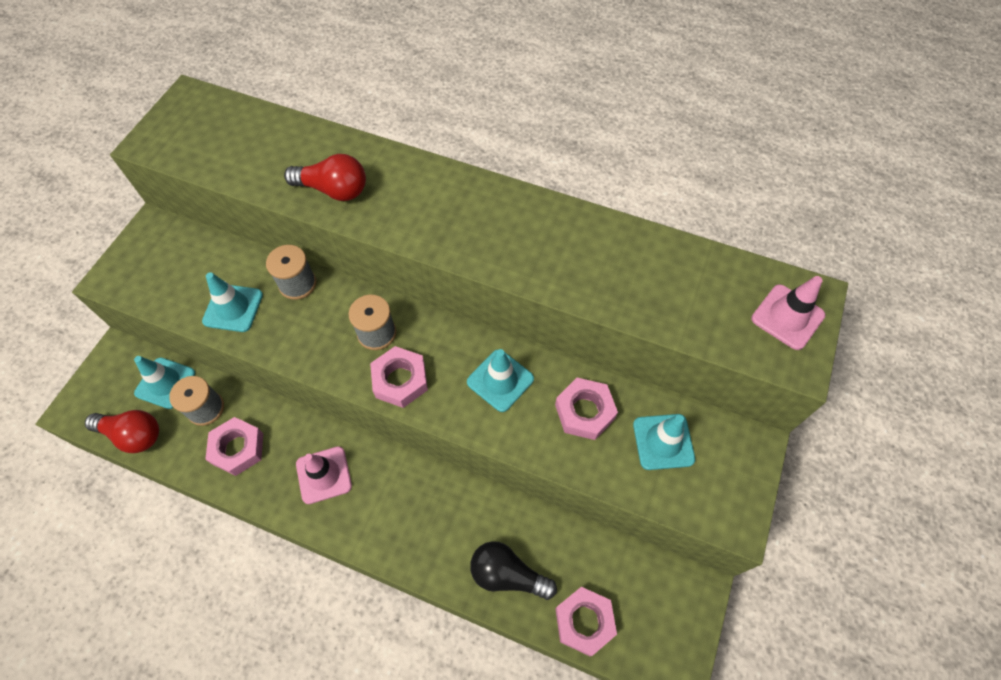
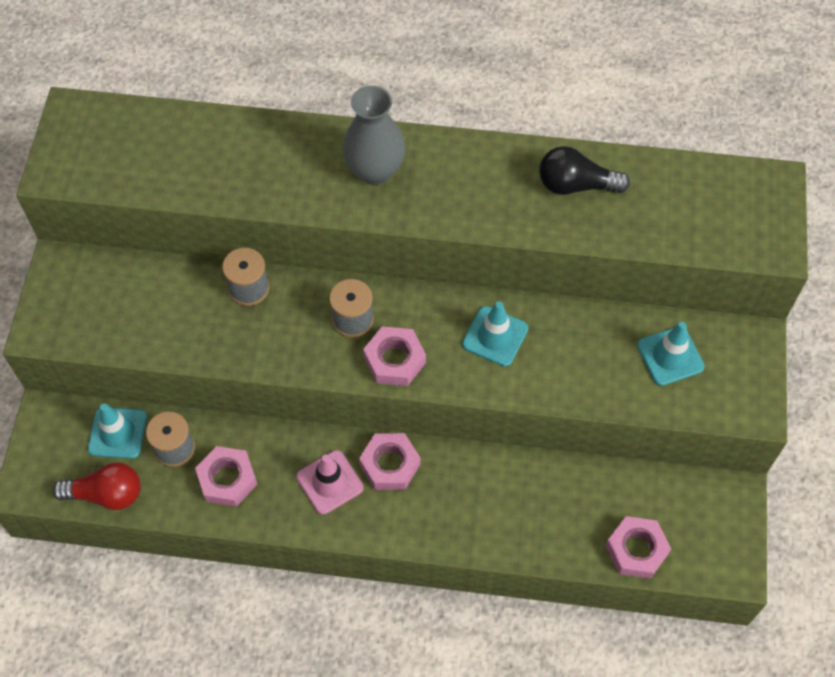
camera: 15 degrees left, 0 degrees up
(233, 308) = (190, 329): turquoise traffic cone -> none
(333, 190) = (276, 180): red light bulb -> none
(425, 200) = (375, 170): none -> grey vase
(507, 574) = (549, 527): black light bulb -> black light bulb (576, 185)
(584, 412) = (587, 346): pink nut -> pink nut (390, 465)
(787, 317) = (757, 208): pink traffic cone -> none

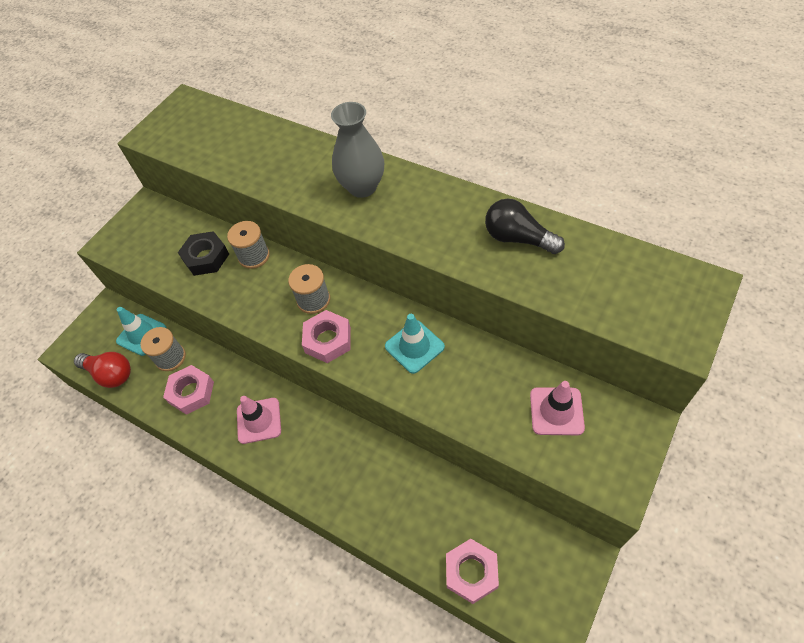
camera: 30 degrees right, 5 degrees down
(187, 308) = (206, 257): none -> black nut
(390, 465) = (308, 423): pink nut -> none
(670, 356) = (556, 411): turquoise traffic cone -> pink traffic cone

